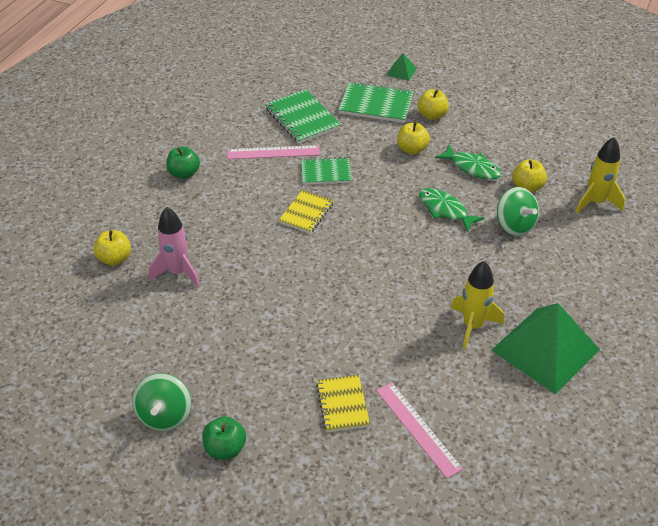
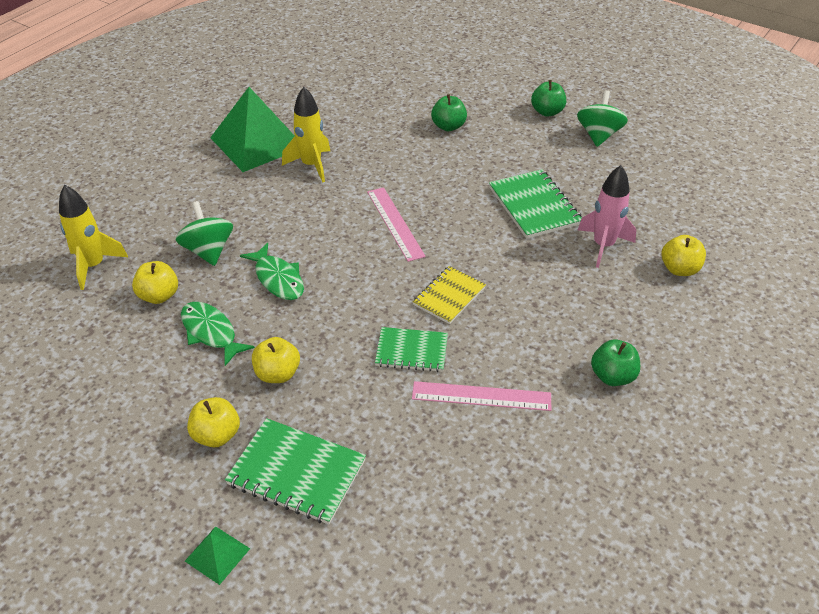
camera: 170 degrees left, 0 degrees up
(302, 118) = (426, 459): green notebook -> green notebook (534, 206)
(342, 404) = (448, 126): yellow notebook -> green apple
(417, 429) = (392, 107): pink ruler -> pink ruler (395, 223)

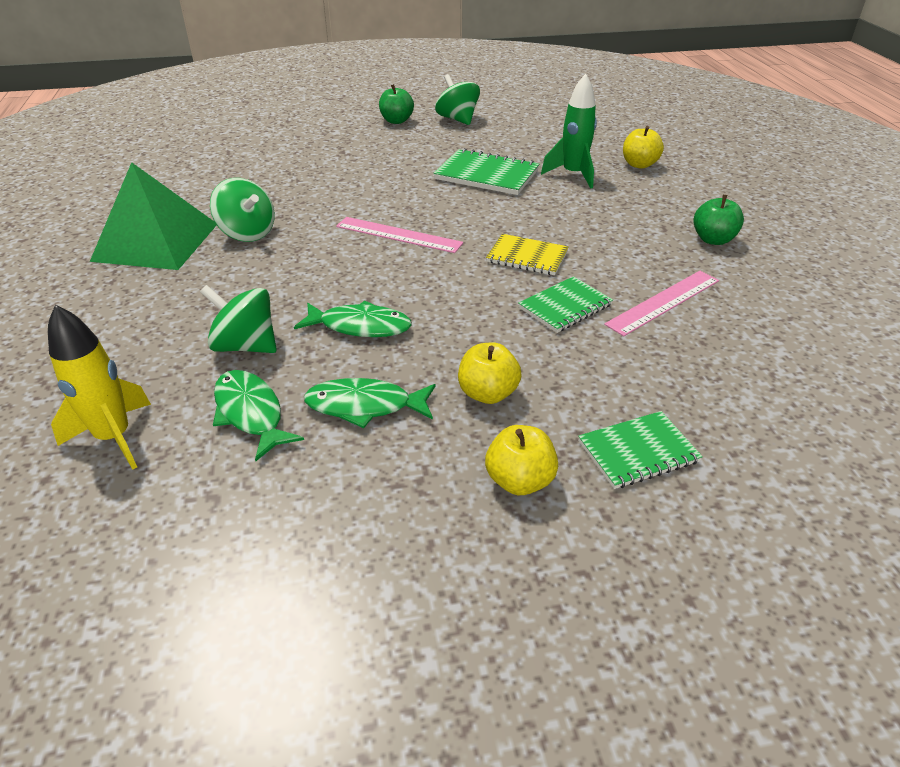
camera: 45 degrees left, 5 degrees down
(159, 296) = (251, 413): yellow apple -> green fish
(217, 554) = (697, 574): green pyramid -> none
(296, 472) = (638, 452): green notebook -> green notebook, size x0.66
(311, 165) = (247, 233): yellow rocket -> green spinning top
(448, 126) = (332, 158): green apple -> none
(449, 296) = (527, 257): yellow notebook -> yellow notebook turned 60 degrees counterclockwise
(603, 246) = (573, 175): pink rocket -> green rocket

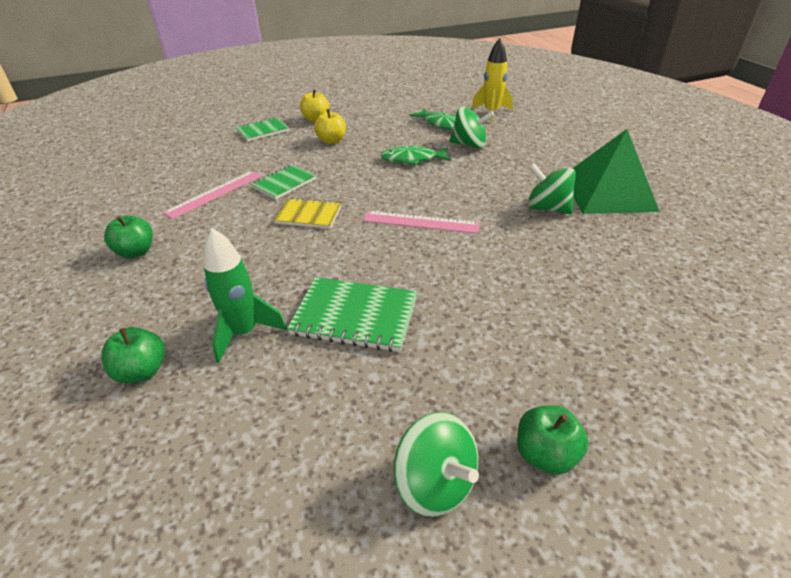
camera: 170 degrees right, 0 degrees up
(365, 406) = (390, 131): green fish -> none
(639, 164) = (142, 371): yellow apple -> green apple

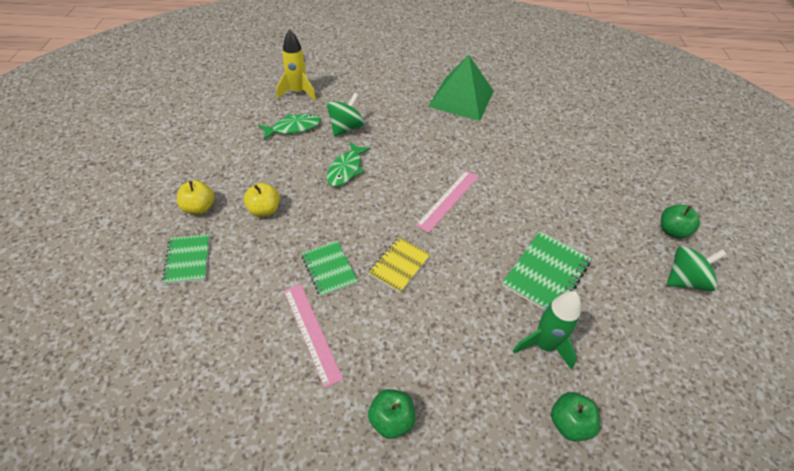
camera: 70 degrees left, 10 degrees up
(547, 208) = (465, 132): green spinning top -> none

